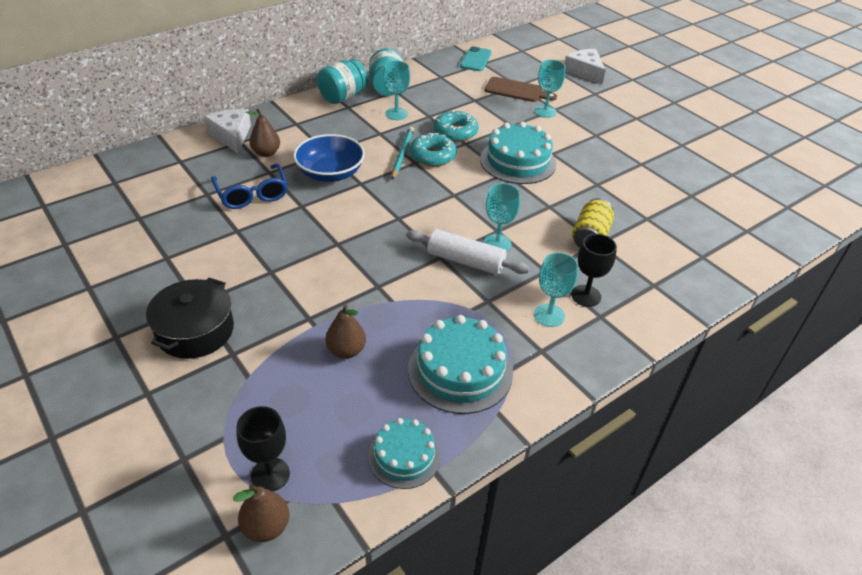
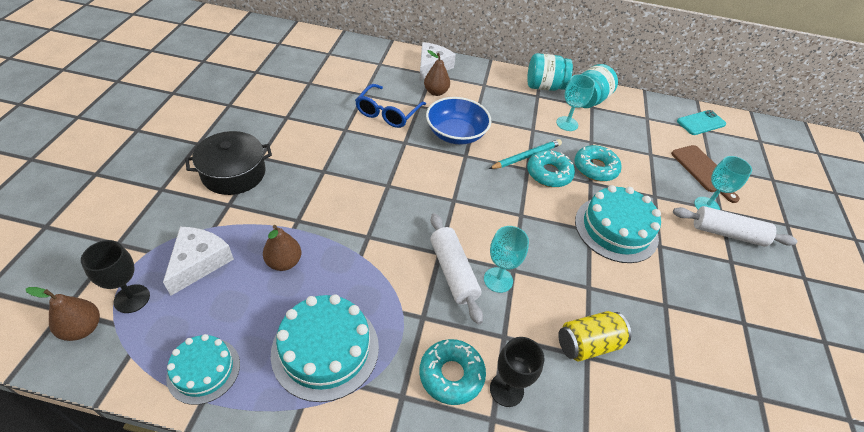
camera: 45 degrees right, 5 degrees up
(549, 315) = (451, 375): turquoise goblet -> turquoise donut
(574, 120) = (727, 233): none -> white rolling pin
(585, 72) = (805, 198): white cheese -> white cheese (199, 262)

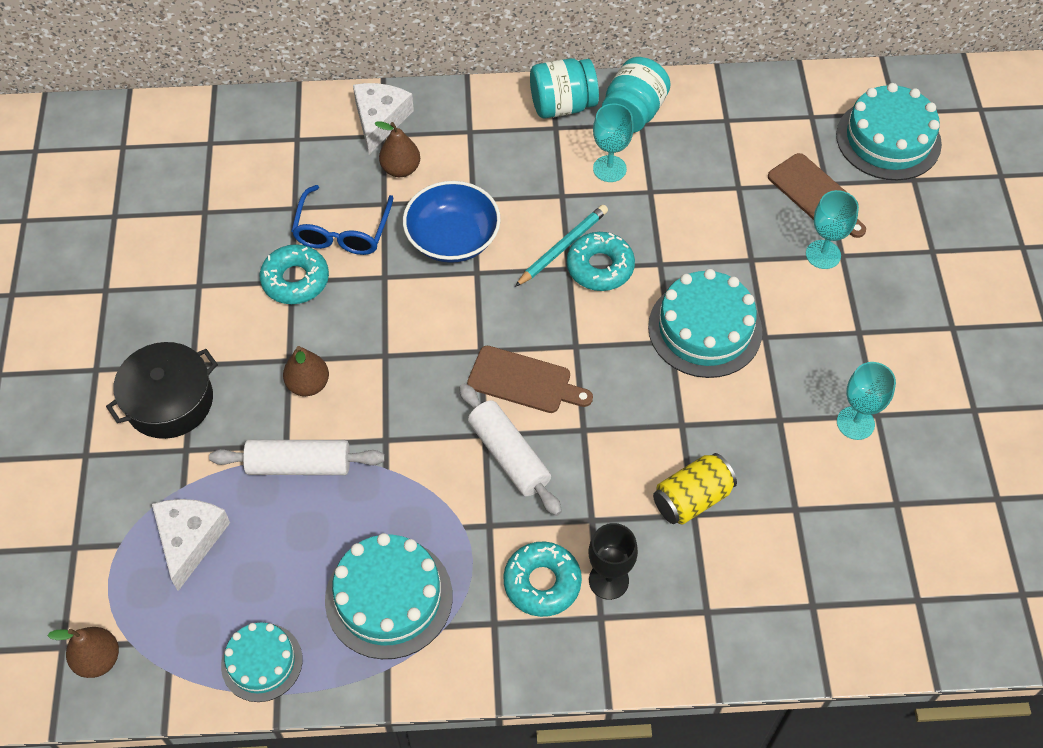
camera: 10 degrees left, 10 degrees up
(132, 298) = (134, 608): black goblet -> none
(284, 262) = (294, 507): brown pear -> brown pear (308, 384)
(478, 227) = (524, 381): none -> brown cutting board
(498, 280) = (567, 449): turquoise goblet -> turquoise goblet (855, 423)
(595, 168) = (663, 237): turquoise donut -> turquoise donut (295, 280)
(701, 123) = (807, 104): turquoise phone -> none
(727, 233) = (852, 290): white rolling pin -> white rolling pin (299, 465)
(755, 153) = (888, 139): none -> turquoise cake

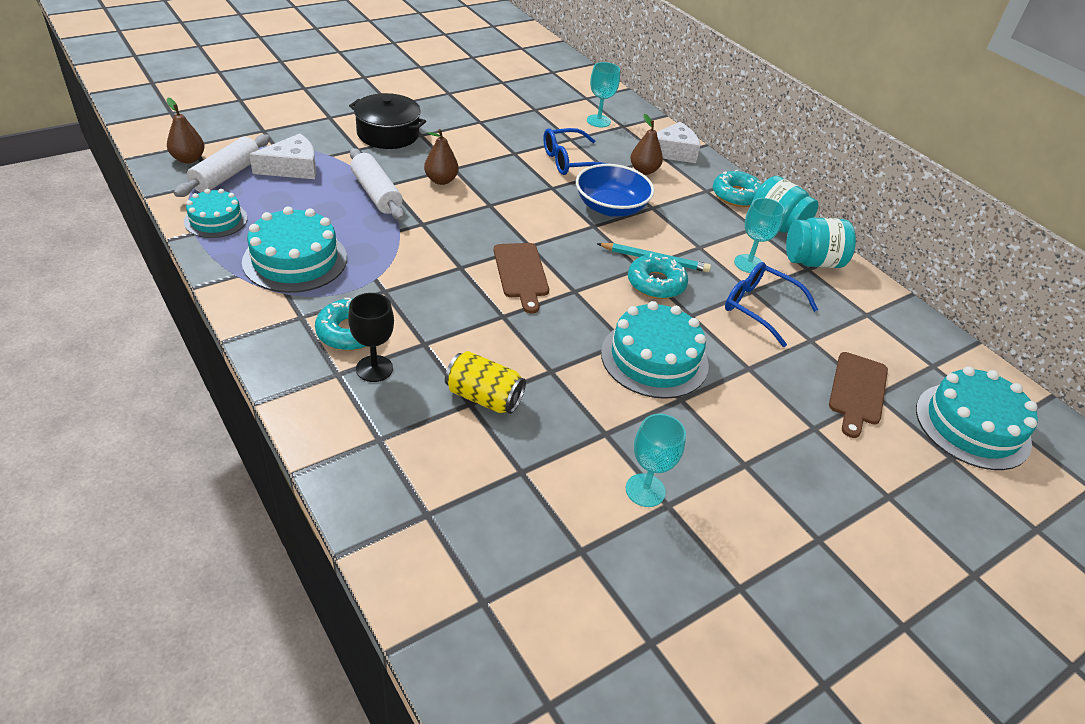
camera: 55 degrees right, 15 degrees down
(295, 280) = (516, 154): turquoise donut -> turquoise donut (736, 195)
(509, 456) = (451, 284): white rolling pin -> white rolling pin (226, 175)
(677, 200) = (760, 308): none -> blue glasses
(823, 254) = (801, 414): turquoise goblet -> turquoise goblet (598, 121)

